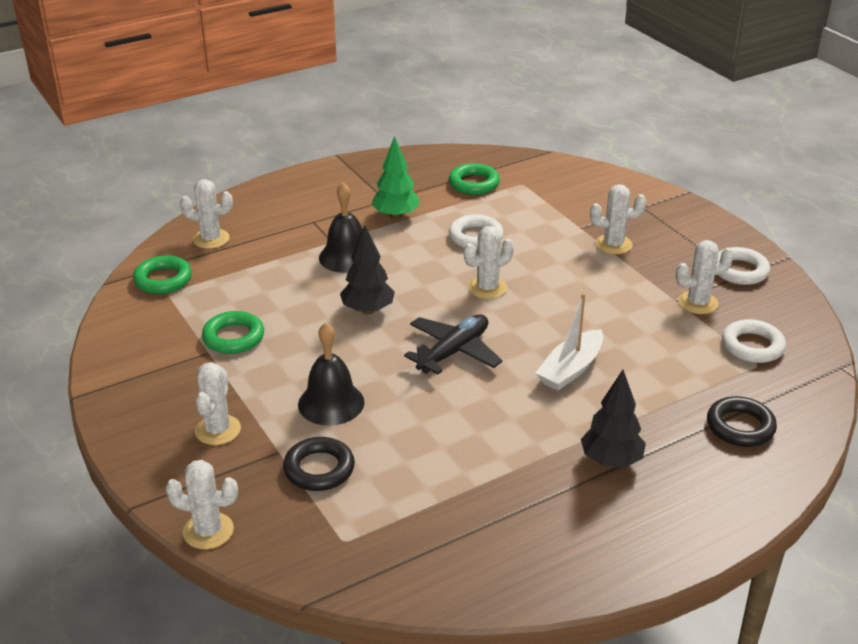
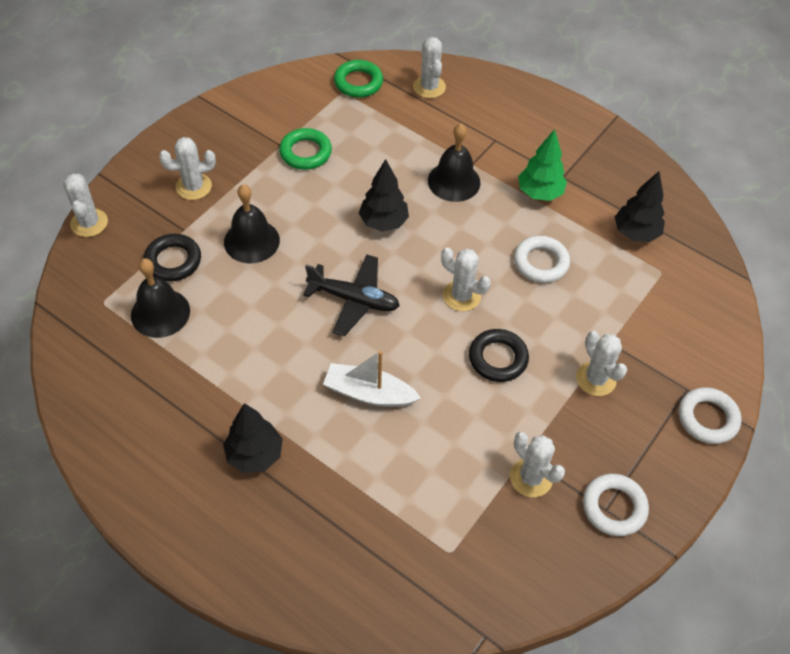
camera: 65 degrees right, 20 degrees up
(389, 494) = (160, 313): none -> black bell
(474, 183) = (635, 233): green ring -> black tree
(740, 427) = (344, 552): black ring -> black ring (498, 358)
(752, 346) = (479, 542): white ring -> white ring (707, 418)

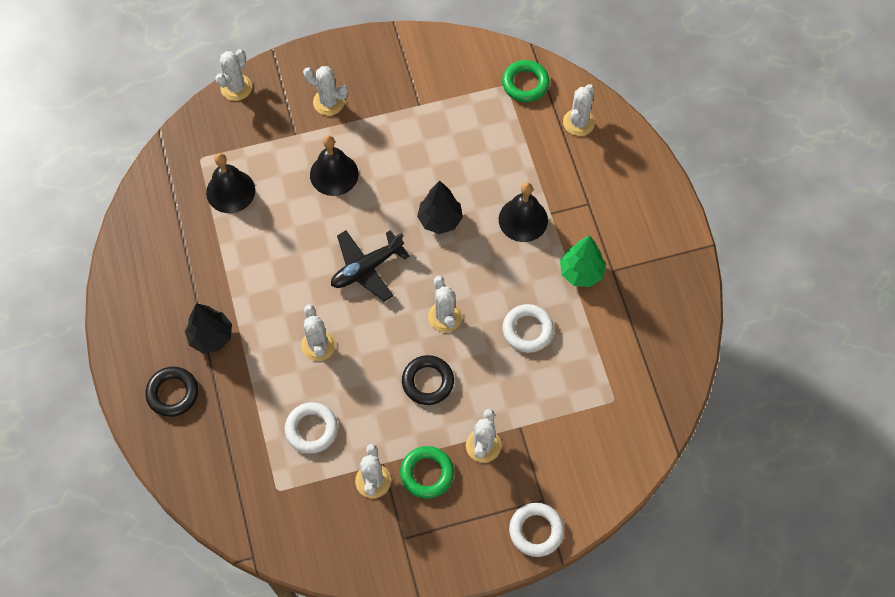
camera: 40 degrees right, 10 degrees up
(173, 261) = (269, 155): black ring -> black ring (173, 393)
(305, 152) = (432, 123): green ring -> green ring (427, 473)
(354, 299) = (366, 268): black plane -> black plane turned 90 degrees clockwise
(369, 393) = (318, 345): white boat -> white cactus
(614, 507) = (409, 541): white ring -> white ring (311, 429)
(635, 233) = (625, 355): black tree -> none

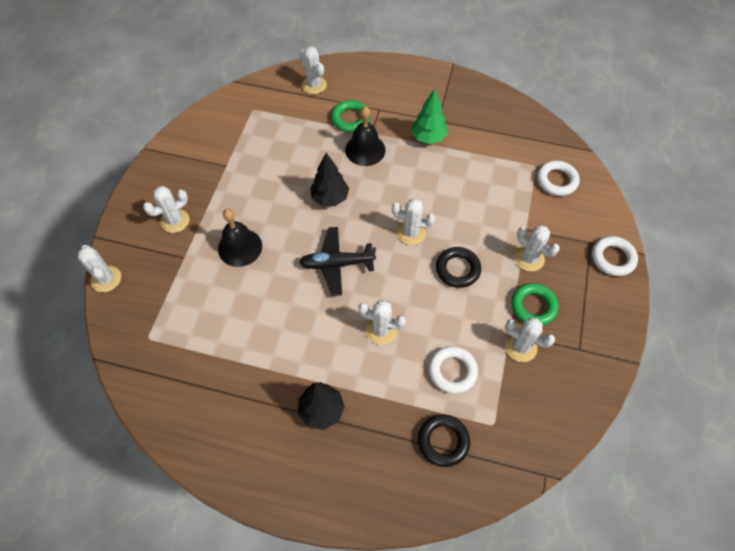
camera: 60 degrees left, 5 degrees down
(173, 393) = (355, 470): black ring -> black ring (443, 441)
(230, 191) = (197, 329): black bell -> none
(366, 268) = (336, 264): black plane -> black plane turned 90 degrees clockwise
(525, 84) = (261, 98): green ring -> green ring (350, 119)
(527, 330) = (453, 188): white ring -> white ring (557, 181)

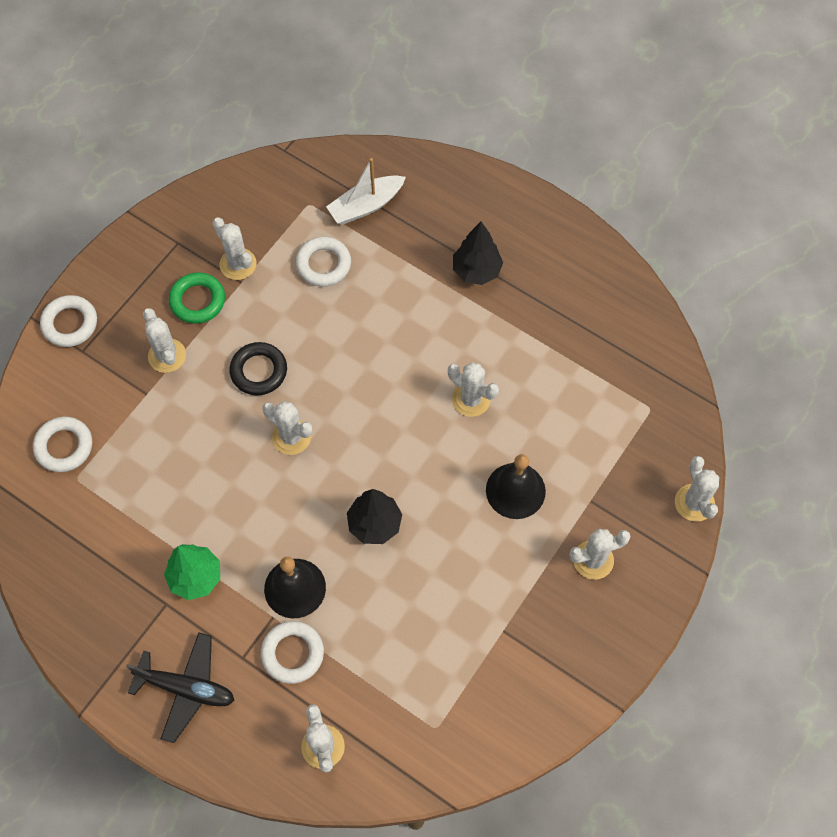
camera: 160 degrees left, 5 degrees up
(336, 264) = (401, 426): black plane -> black plane (186, 688)
(350, 119) = (292, 653): green ring -> white ring
(381, 330) = (380, 330): white cactus -> white cactus (471, 399)
(443, 441) = (366, 206): black ring -> white boat

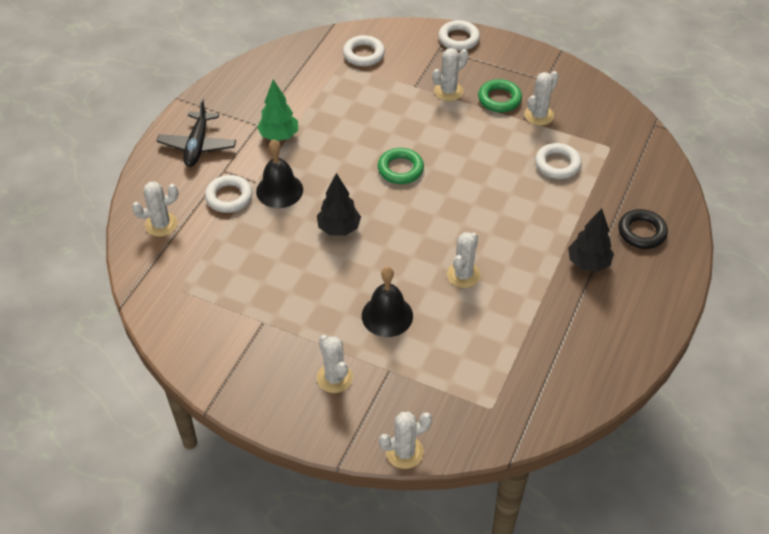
camera: 80 degrees right, 15 degrees down
(259, 371) = (450, 142): black ring -> black ring (641, 232)
(291, 437) = (400, 169): white cactus -> green ring
(366, 206) = (623, 182): white boat -> none

